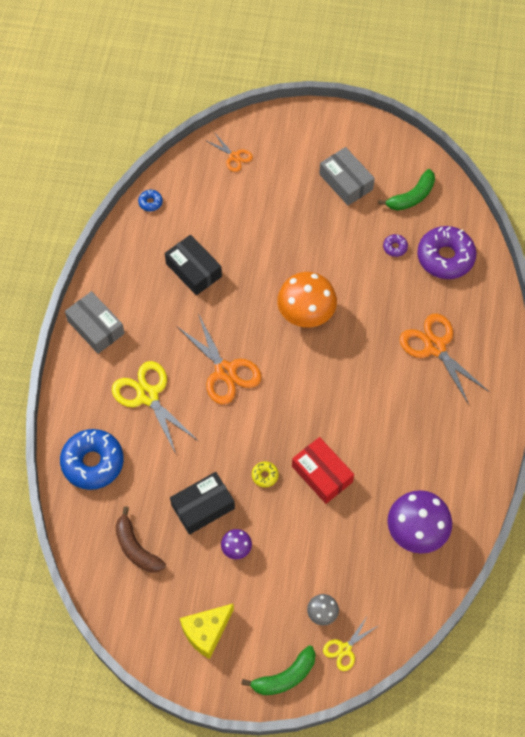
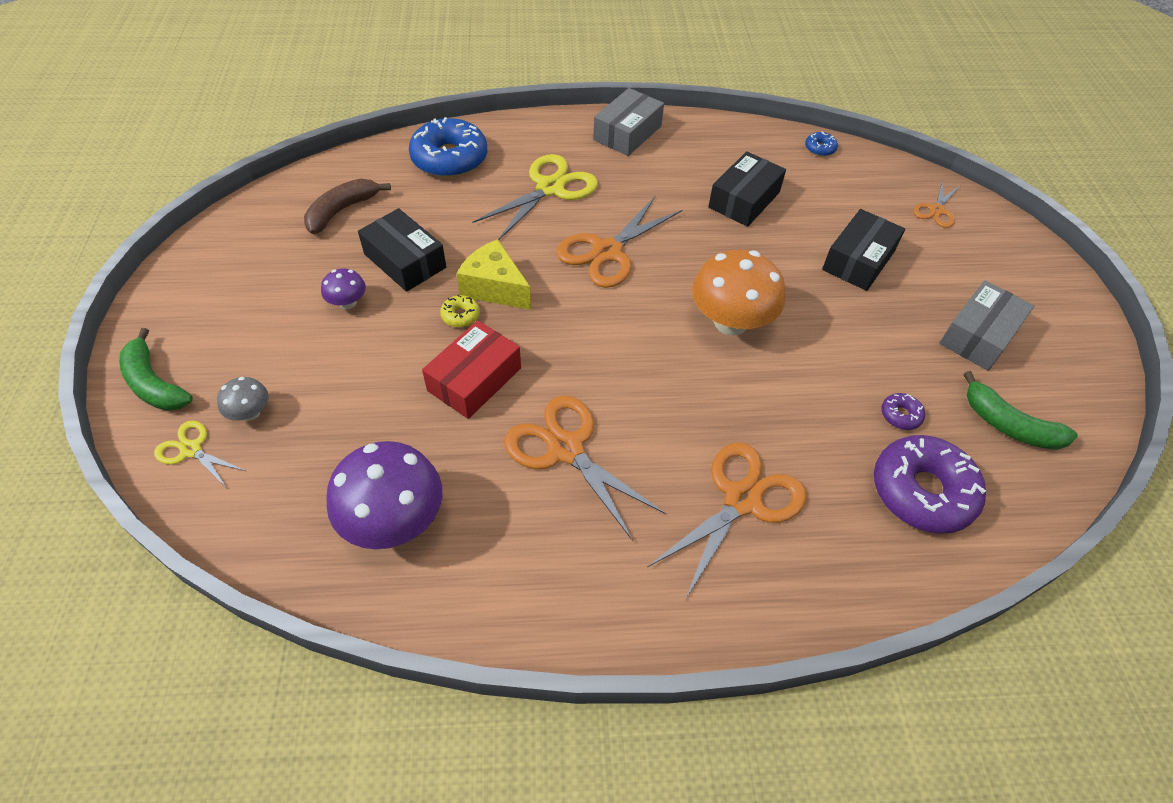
camera: 75 degrees right, 10 degrees down
(206, 632) = (227, 291): yellow cheese -> yellow cheese (495, 288)
(269, 221) = (858, 260): none -> black box
(384, 430) = (566, 449): none -> orange scissors

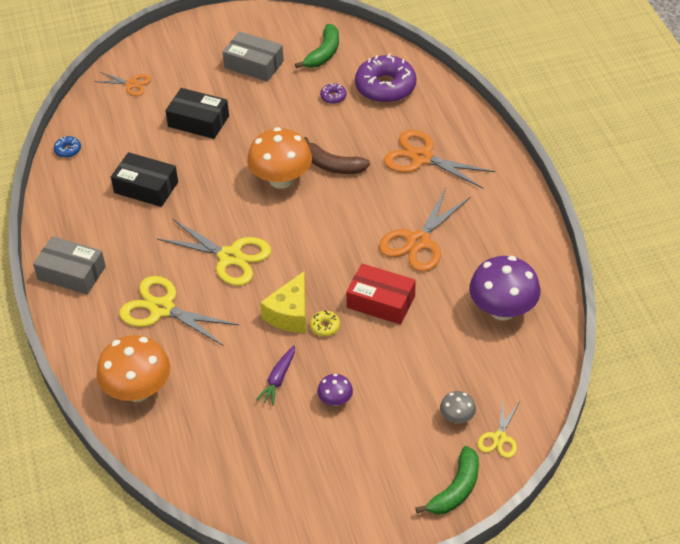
camera: 100 degrees left, 5 degrees down
(342, 211) = (230, 445): brown banana -> brown banana (333, 165)
(405, 261) = (278, 379): black box -> purple carrot
(449, 158) = (138, 390): blue donut -> orange mushroom
(607, 252) = (230, 257): orange scissors -> yellow scissors

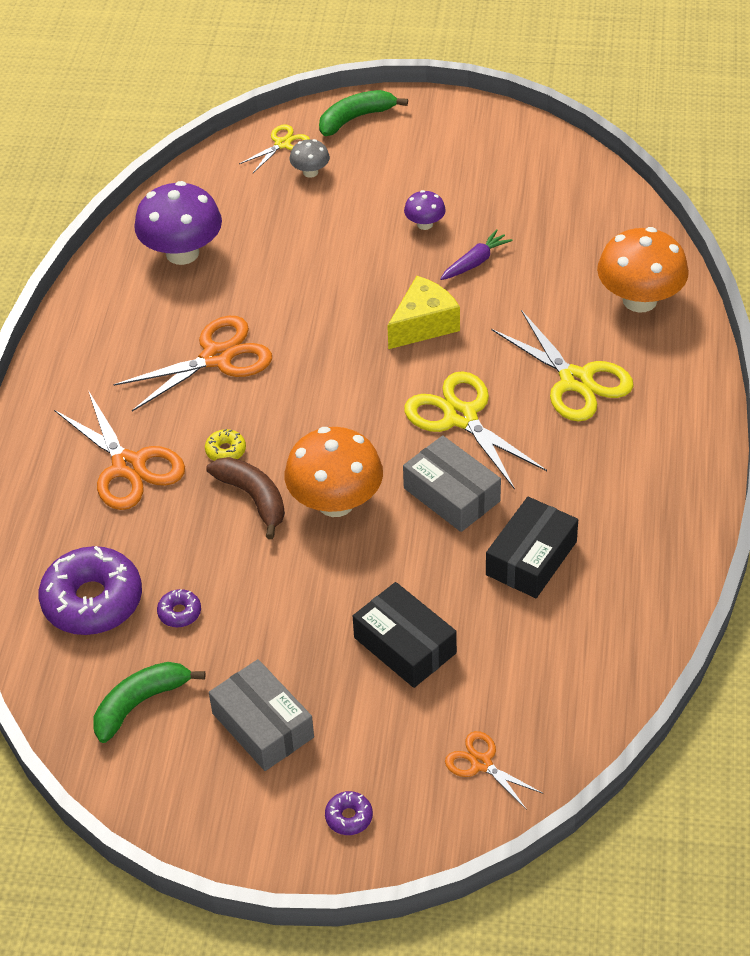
camera: 155 degrees left, 0 degrees up
(68, 150) = (628, 668): blue donut -> none
(71, 273) = (678, 465): grey box -> grey box (451, 494)
(146, 187) = (531, 558): black box -> black box turned 75 degrees clockwise
(188, 44) = (349, 817): none -> purple donut
(325, 326) = (391, 299): yellow donut -> yellow donut (225, 451)
(381, 301) = (310, 304): red box -> none

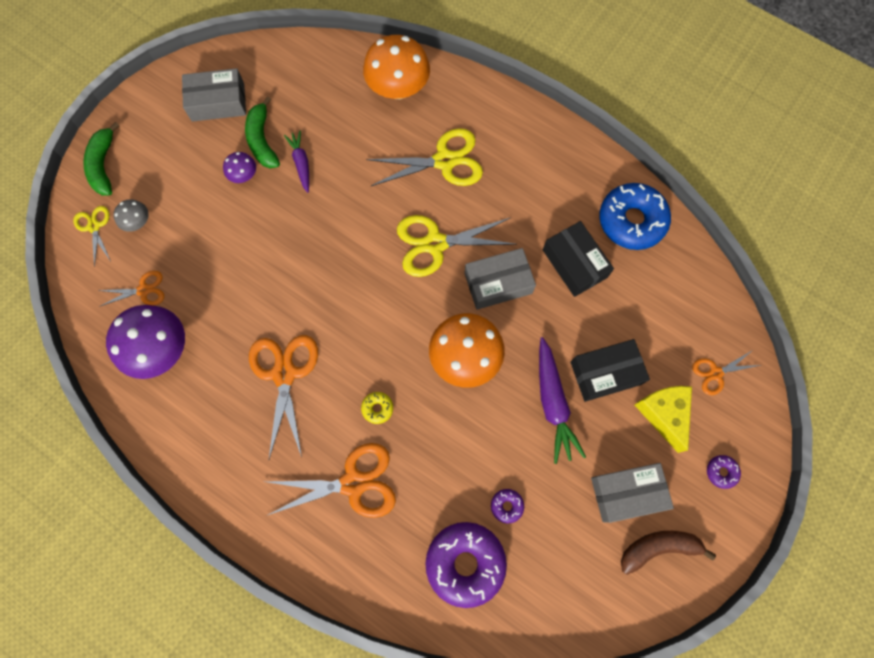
camera: 65 degrees left, 25 degrees up
(140, 703) = (571, 567): green banana -> green banana (262, 140)
(238, 211) = (144, 290): none -> orange scissors
(253, 498) = (431, 410): brown banana -> brown banana (659, 548)
(332, 607) = (553, 403): none -> purple carrot
(424, 325) = (339, 224): yellow cheese -> yellow cheese (663, 413)
(497, 165) = (218, 102): none -> grey box
(635, 594) = (631, 221): none -> blue donut

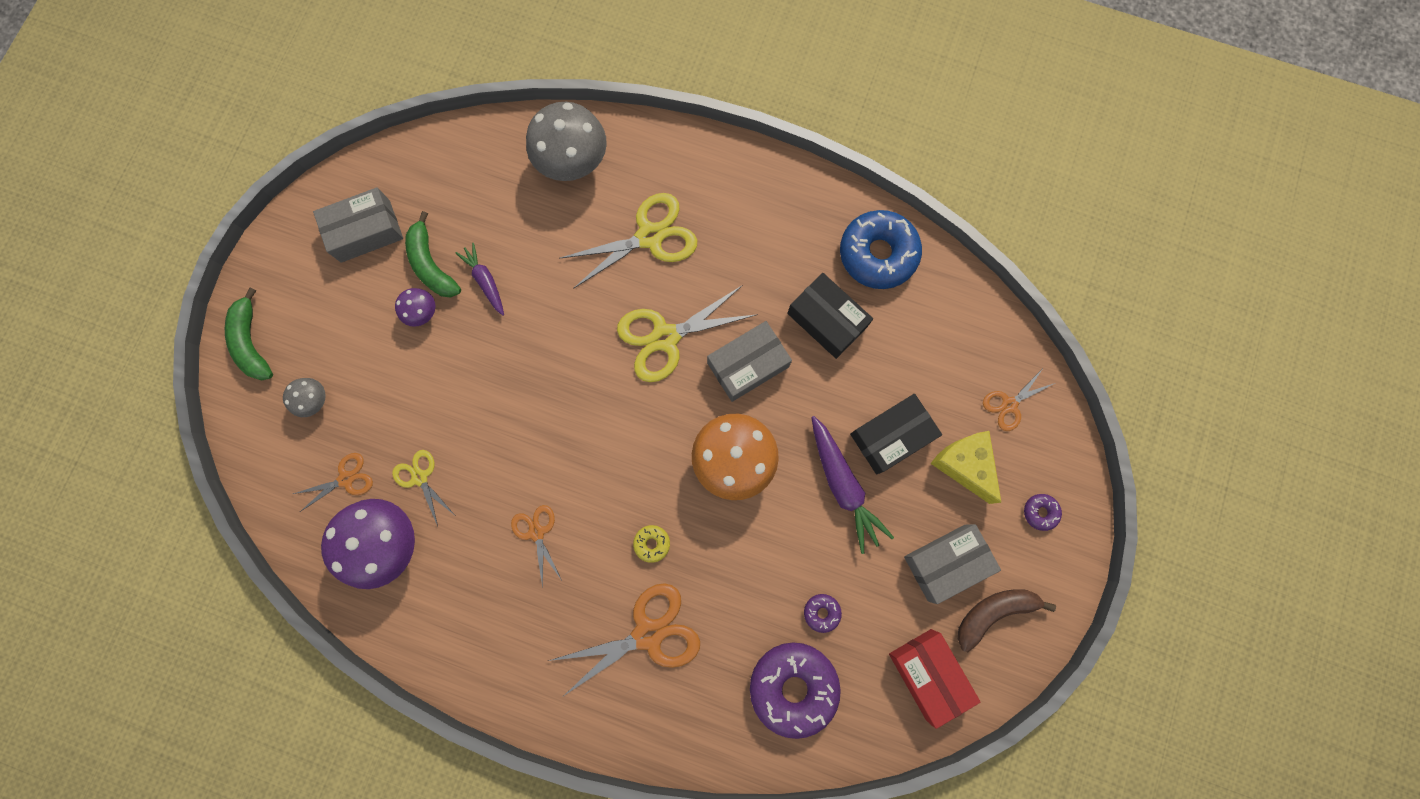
camera: 15 degrees left, 5 degrees up
(94, 226) = (264, 419): yellow scissors -> yellow scissors (420, 477)
(284, 373) = (536, 532): orange scissors -> orange scissors, size x0.55
(398, 88) = (573, 162): orange mushroom -> grey mushroom
(587, 585) = (928, 674): none -> red box

